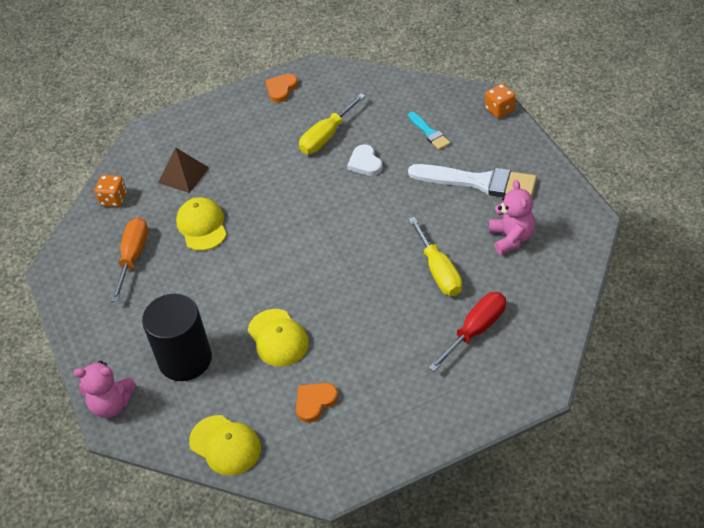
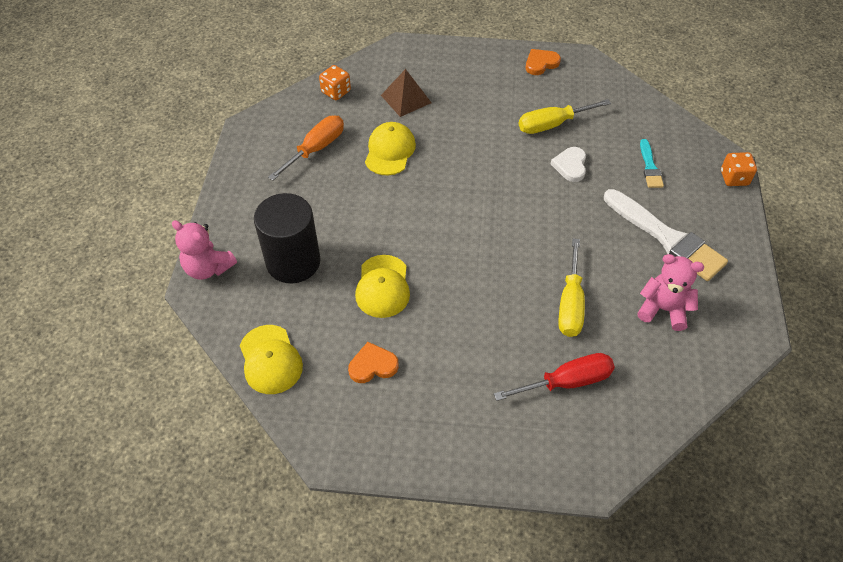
camera: 25 degrees right, 5 degrees up
(511, 238) = (663, 309): pink teddy bear -> pink teddy bear turned 90 degrees counterclockwise

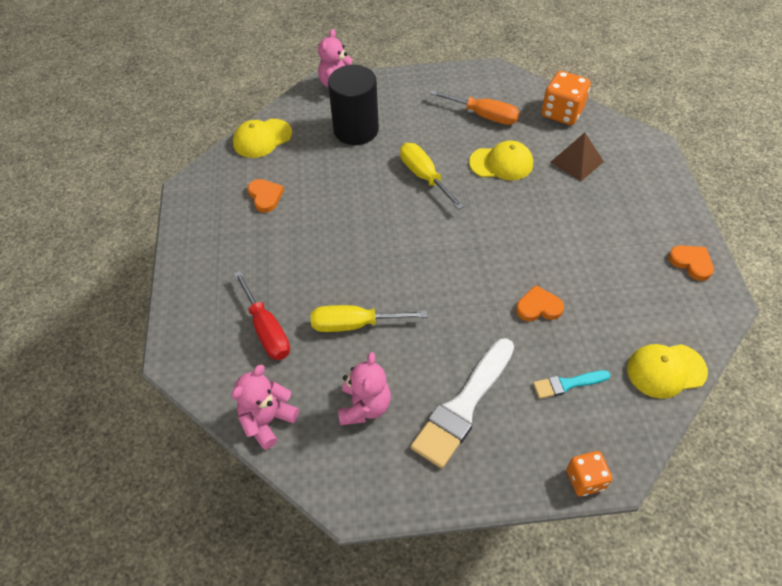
camera: 80 degrees right, 0 degrees up
(336, 92) = (562, 113): orange dice -> orange dice, size x1.59
(383, 286) = (344, 188): yellow cap -> yellow cap (666, 370)
(552, 124) = (595, 284): yellow screwdriver -> yellow screwdriver (424, 176)
(570, 166) = (538, 307): white heart -> orange heart
(674, 391) = (267, 420): none -> pink teddy bear

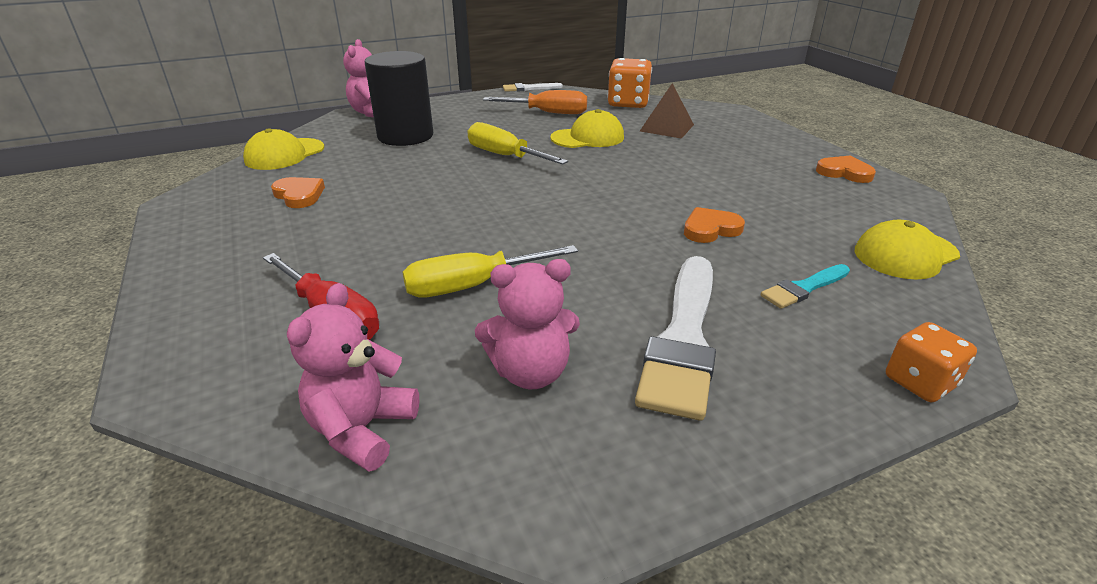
camera: 20 degrees left, 20 degrees down
(364, 406) = (530, 372): pink teddy bear -> pink teddy bear turned 90 degrees clockwise
(483, 68) = (529, 88): none -> white brush

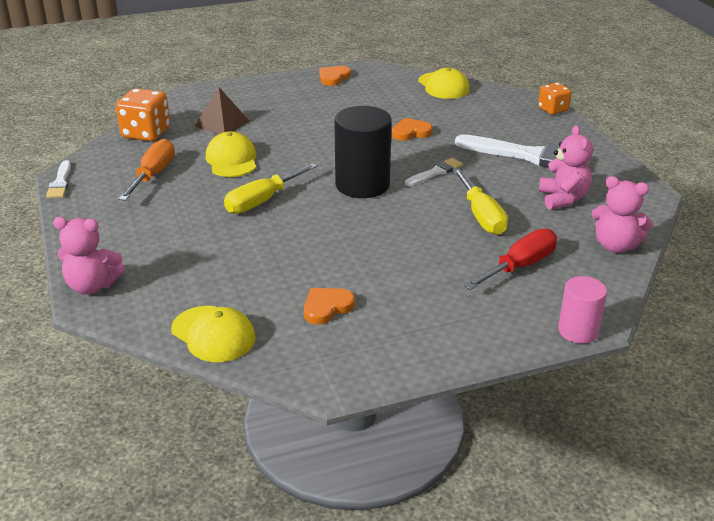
camera: 85 degrees left, 0 degrees up
(149, 362) = (578, 331): none -> pink cylinder
(405, 136) = (186, 257): black cylinder -> black cylinder (362, 185)
(594, 249) = (435, 172): none -> white brush
(710, 229) = (410, 132): orange heart -> orange heart turned 90 degrees clockwise
(804, 288) = (479, 118): turquoise brush -> none

